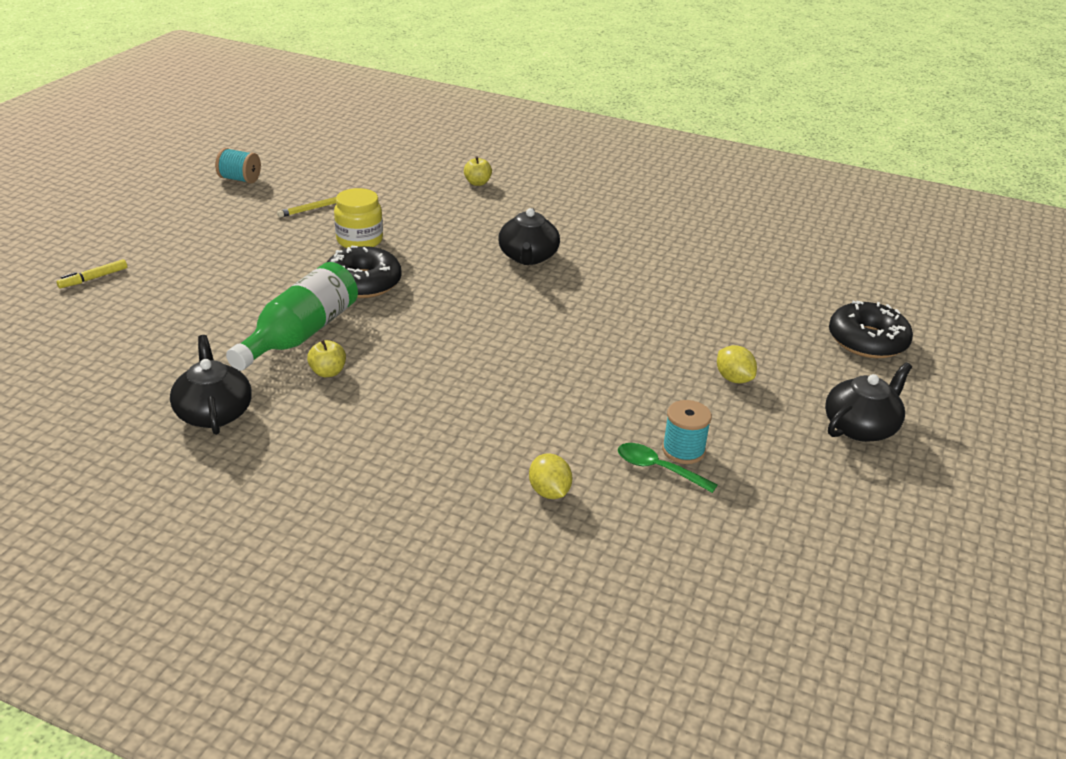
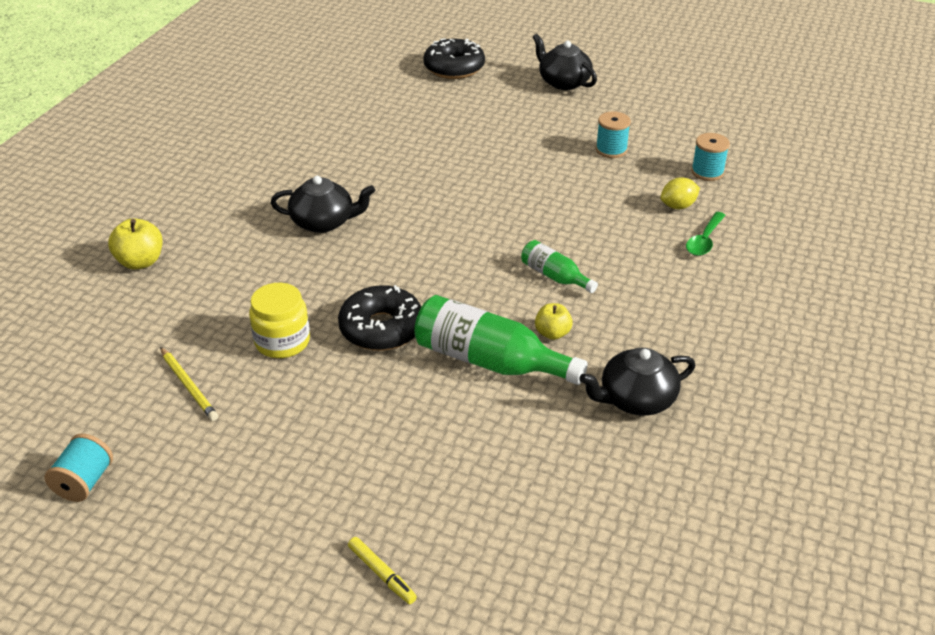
camera: 90 degrees left, 5 degrees up
(419, 381) = (555, 276): none -> green bottle
(477, 183) = (140, 262): yellow apple -> yellow apple, size x1.50
(634, 534) = (707, 172): none -> turquoise spool
(658, 469) = (635, 161): green spoon -> green spoon (704, 240)
(733, 379) = (516, 124): yellow lemon -> none

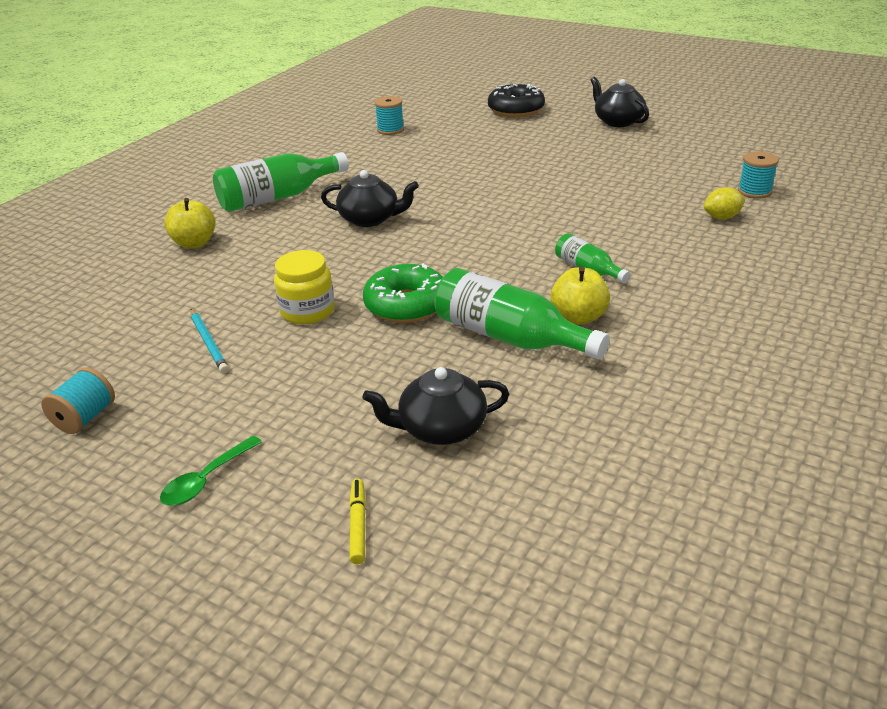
camera: 10 degrees right, 5 degrees down
(188, 386) = (208, 342): yellow pencil -> turquoise pencil
(217, 197) = (278, 197): none -> green bottle
(381, 328) = (406, 305): black donut -> green donut
(381, 574) = (358, 525): yellow marker -> yellow marker turned 150 degrees counterclockwise
(552, 333) = (578, 317): yellow apple -> yellow apple, size x1.50
(611, 150) = (658, 172): turquoise spool -> turquoise spool (390, 130)
(636, 399) = (661, 379): black teapot -> black teapot (441, 428)
(704, 240) = (747, 246): green spoon -> green spoon (206, 480)

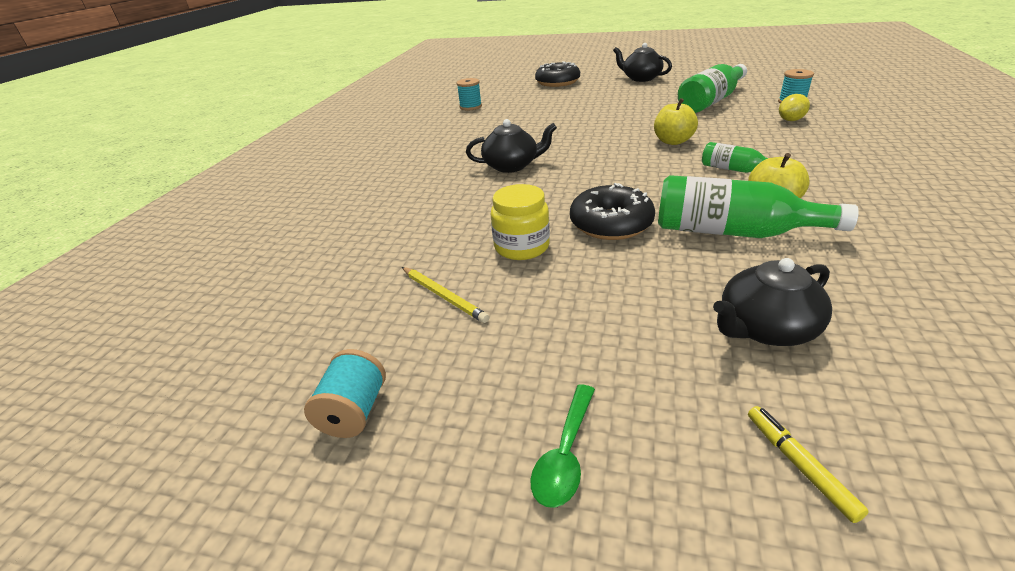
camera: 15 degrees left, 0 degrees up
(194, 243) = (360, 211): yellow apple -> yellow apple (673, 141)
(208, 342) = (443, 296): turquoise pencil -> yellow pencil
(278, 197) = (413, 164): green bottle -> green bottle (711, 101)
(406, 305) = (611, 224): green donut -> black donut

